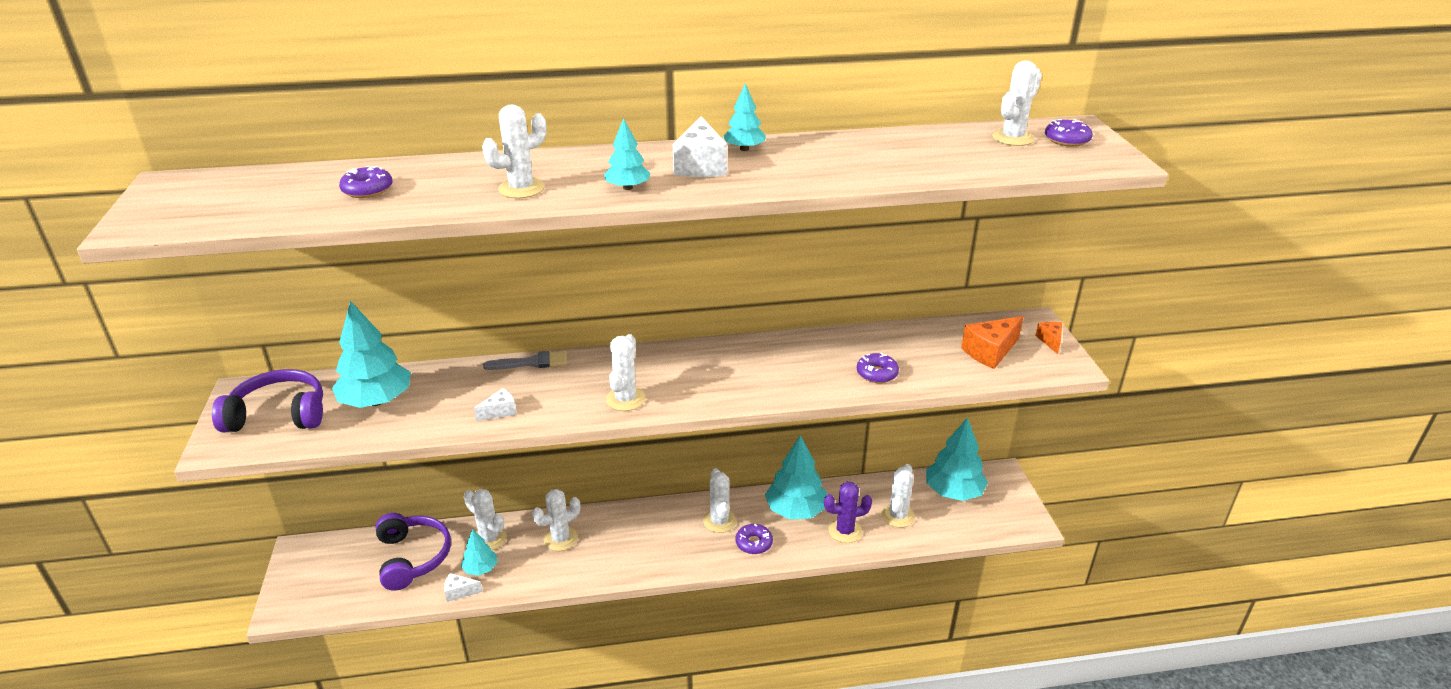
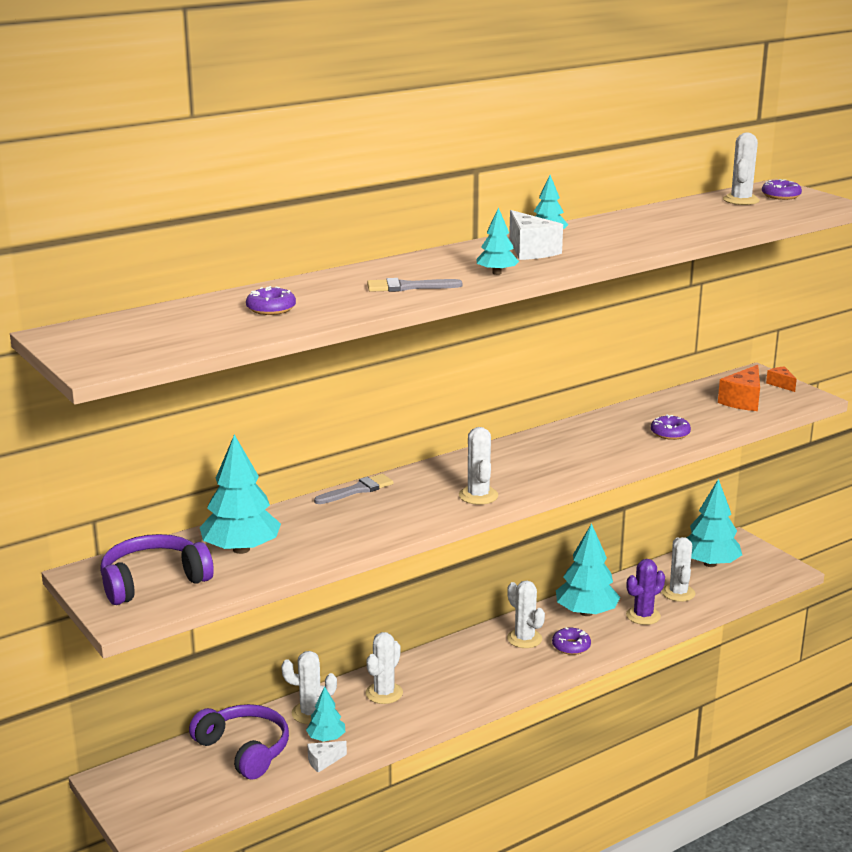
camera: 25 degrees left, 10 degrees down
(500, 411) = (374, 529): white cheese -> none
(521, 189) = (408, 287): white cactus -> grey brush

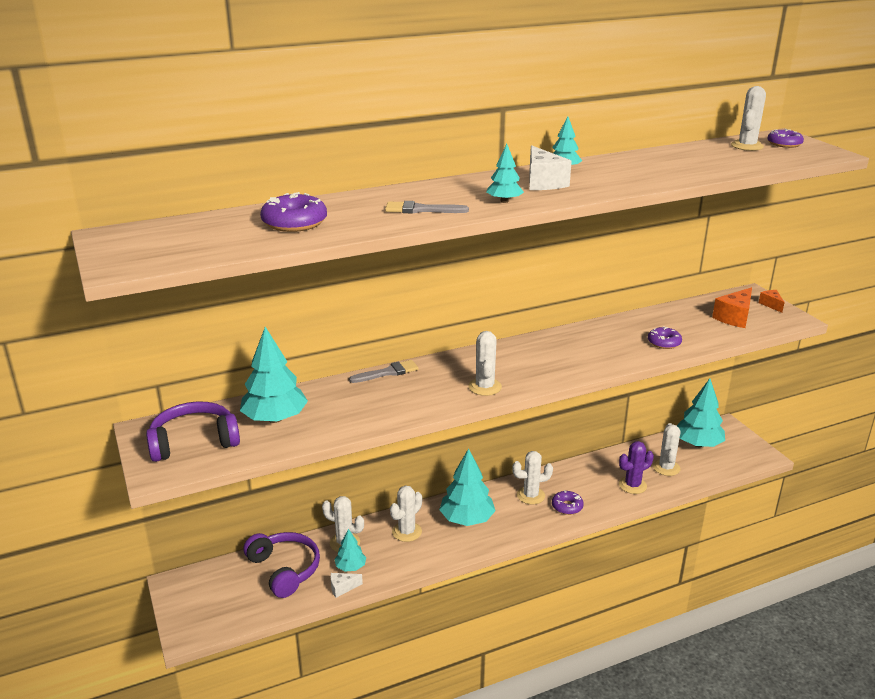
camera: 10 degrees right, 5 degrees up
(271, 309) = (294, 223): purple donut -> purple donut, size x1.52
(524, 639) = (530, 495): white cactus -> white cactus turned 75 degrees counterclockwise
(586, 612) = (586, 477): turquoise tree -> turquoise tree (467, 519)

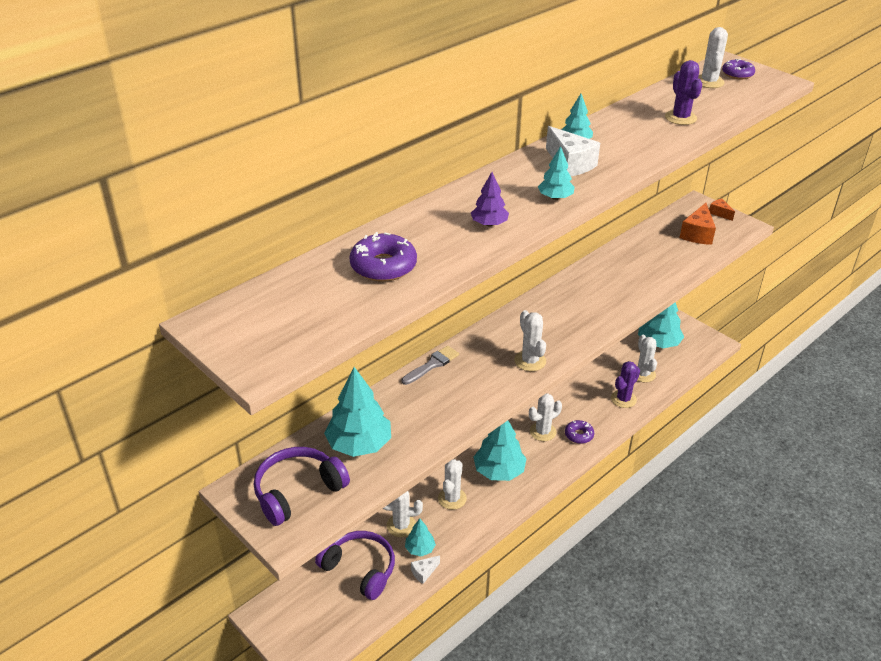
camera: 20 degrees left, 10 degrees up
(421, 210) = (489, 224): grey brush -> purple tree
(664, 342) = (654, 275): purple donut -> none
(691, 165) = (680, 118): none -> purple cactus

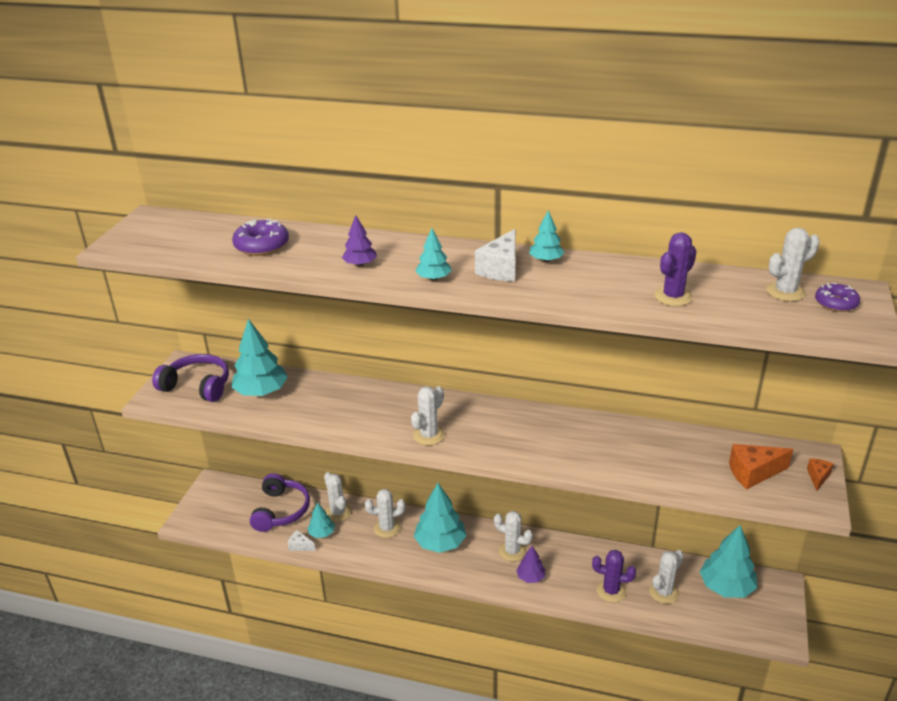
camera: 60 degrees right, 5 degrees down
(432, 365) = (378, 389): grey brush -> none
(579, 435) = (530, 577): purple donut -> purple tree

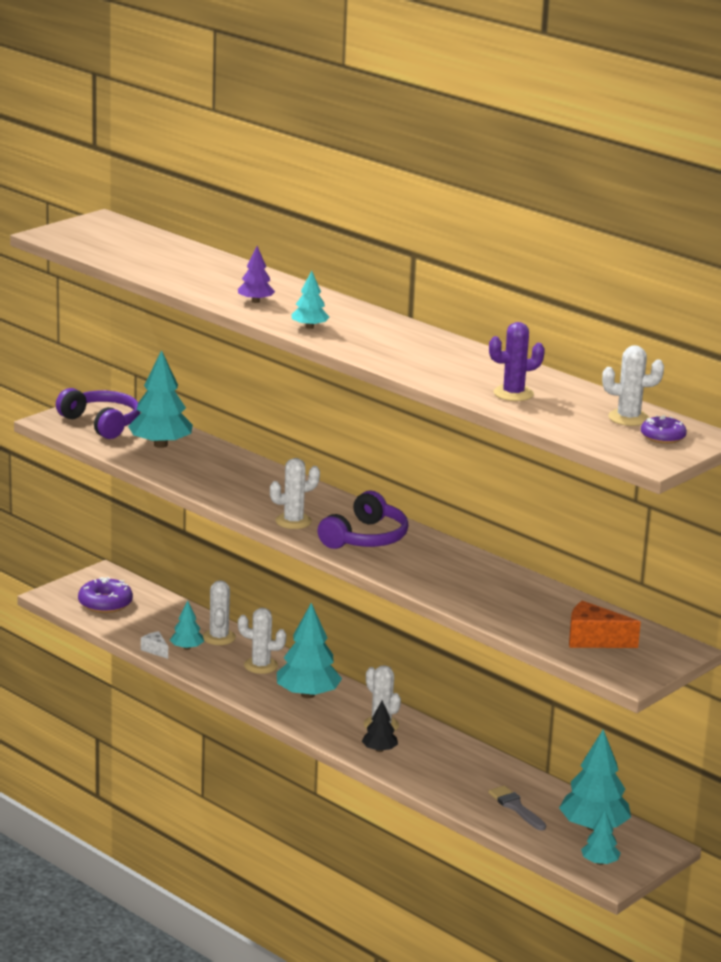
camera: 25 degrees right, 10 degrees down
(261, 245) = (182, 266): purple donut -> purple donut (105, 603)
(281, 510) = (159, 617): purple headphones -> purple headphones (365, 538)
(501, 269) = (382, 336): white cheese -> none
(530, 577) = (379, 750): purple tree -> black tree
(546, 260) = (434, 341): turquoise tree -> turquoise tree (600, 862)
(611, 591) = (457, 787): purple cactus -> none
(664, 592) = (516, 807): white cactus -> grey brush
(818, 477) = (659, 662): orange cheese -> none

